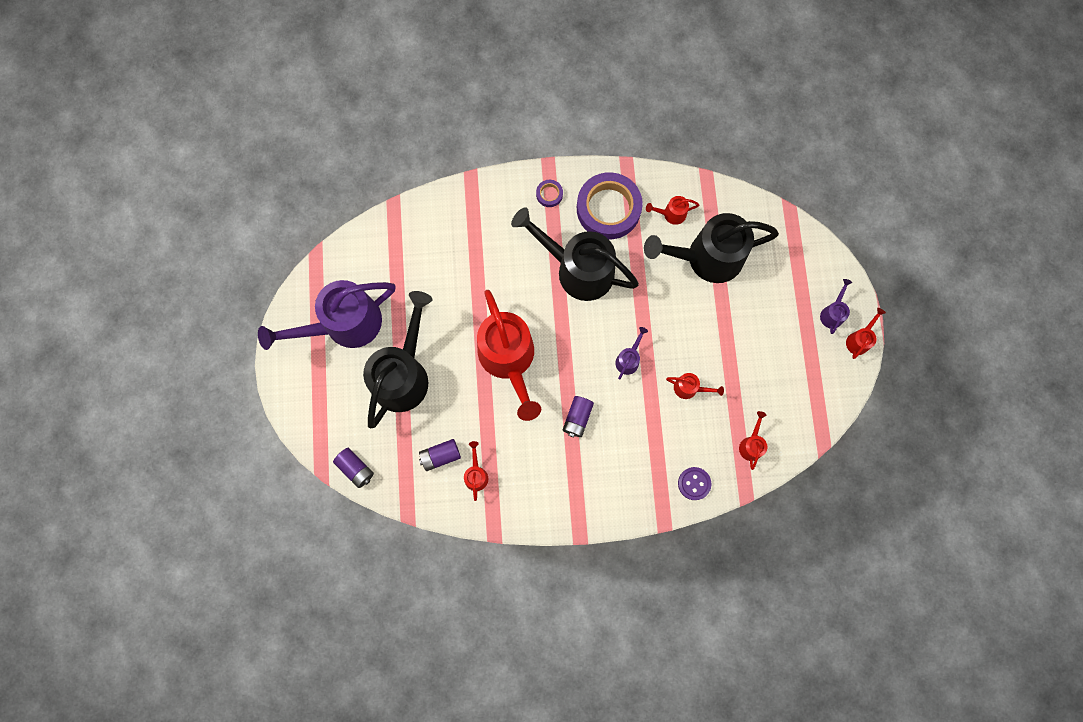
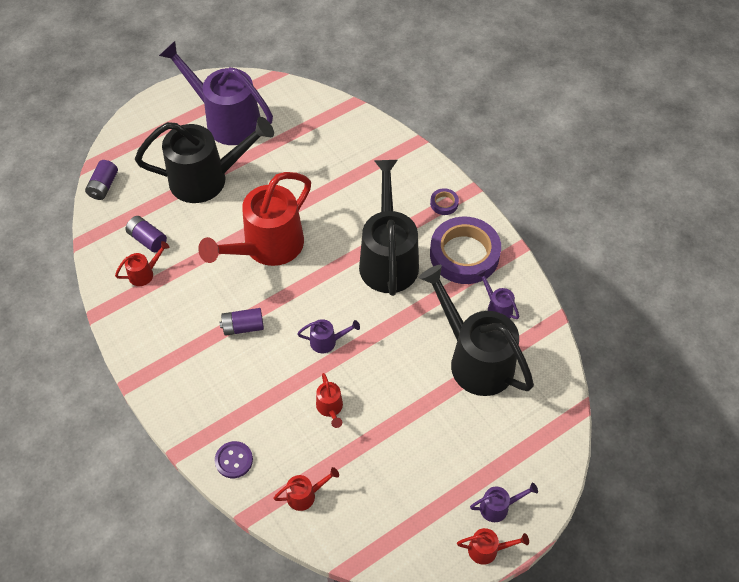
camera: 60 degrees right, 20 degrees down
(671, 214) = (497, 307): red watering can -> purple watering can

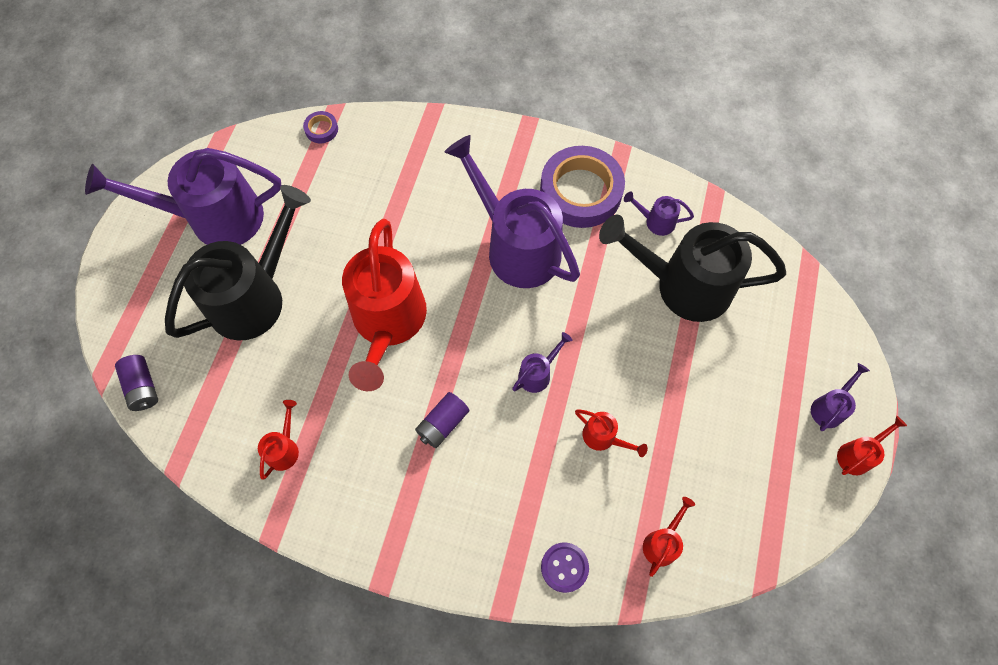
camera: 40 degrees left, 10 degrees up
(147, 239) = (251, 409): purple battery -> none
(388, 258) = (516, 246): black watering can -> purple watering can
(444, 203) = (516, 155): purple tape -> purple tape (321, 129)

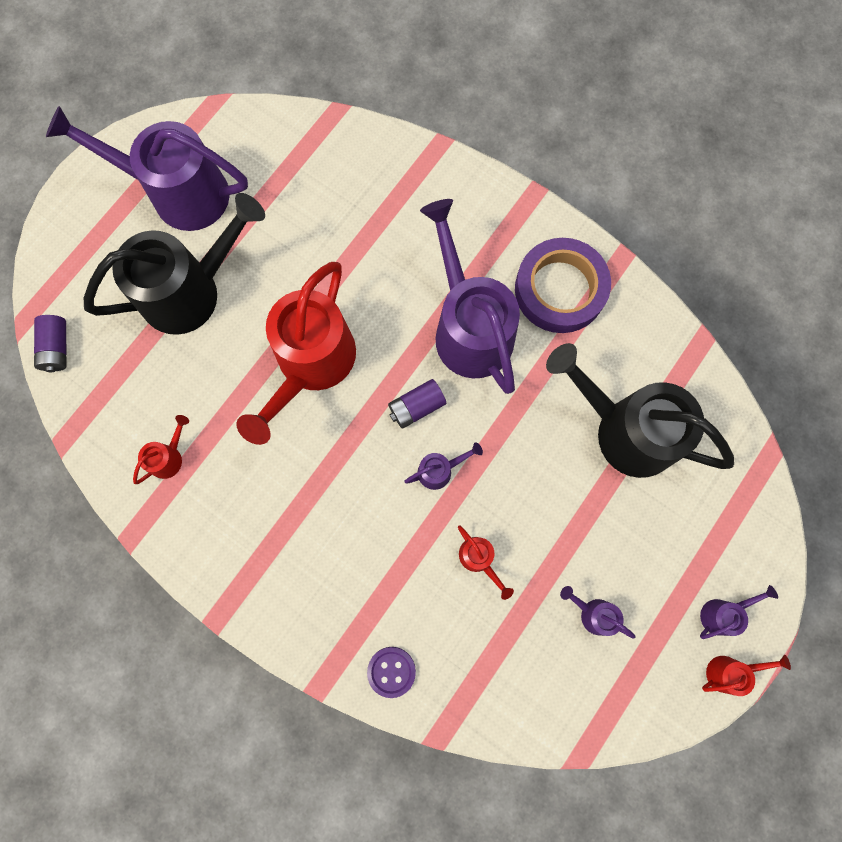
camera: 20 degrees right, 10 degrees up
(321, 129) = (316, 128): purple tape -> none
(443, 424) = (327, 488): purple battery -> purple battery (416, 407)
(655, 221) = (625, 350): purple watering can -> purple watering can (593, 613)
(662, 542) = (495, 684): red watering can -> none

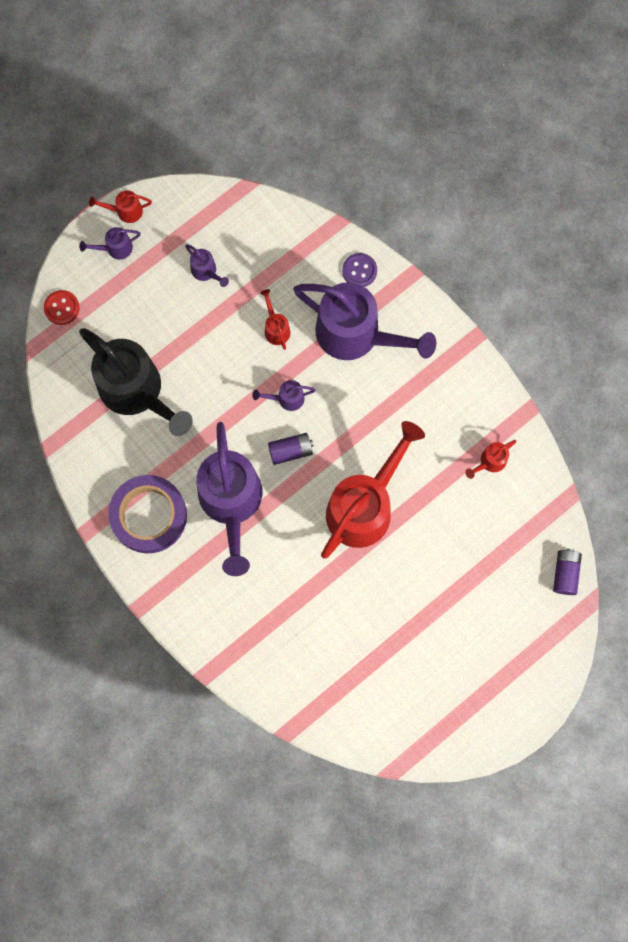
camera: 165 degrees left, 0 degrees up
(178, 192) = (443, 687): purple watering can -> purple watering can (357, 335)
(191, 291) = (448, 594): black watering can -> none
(758, 512) = (62, 308): none -> red button

